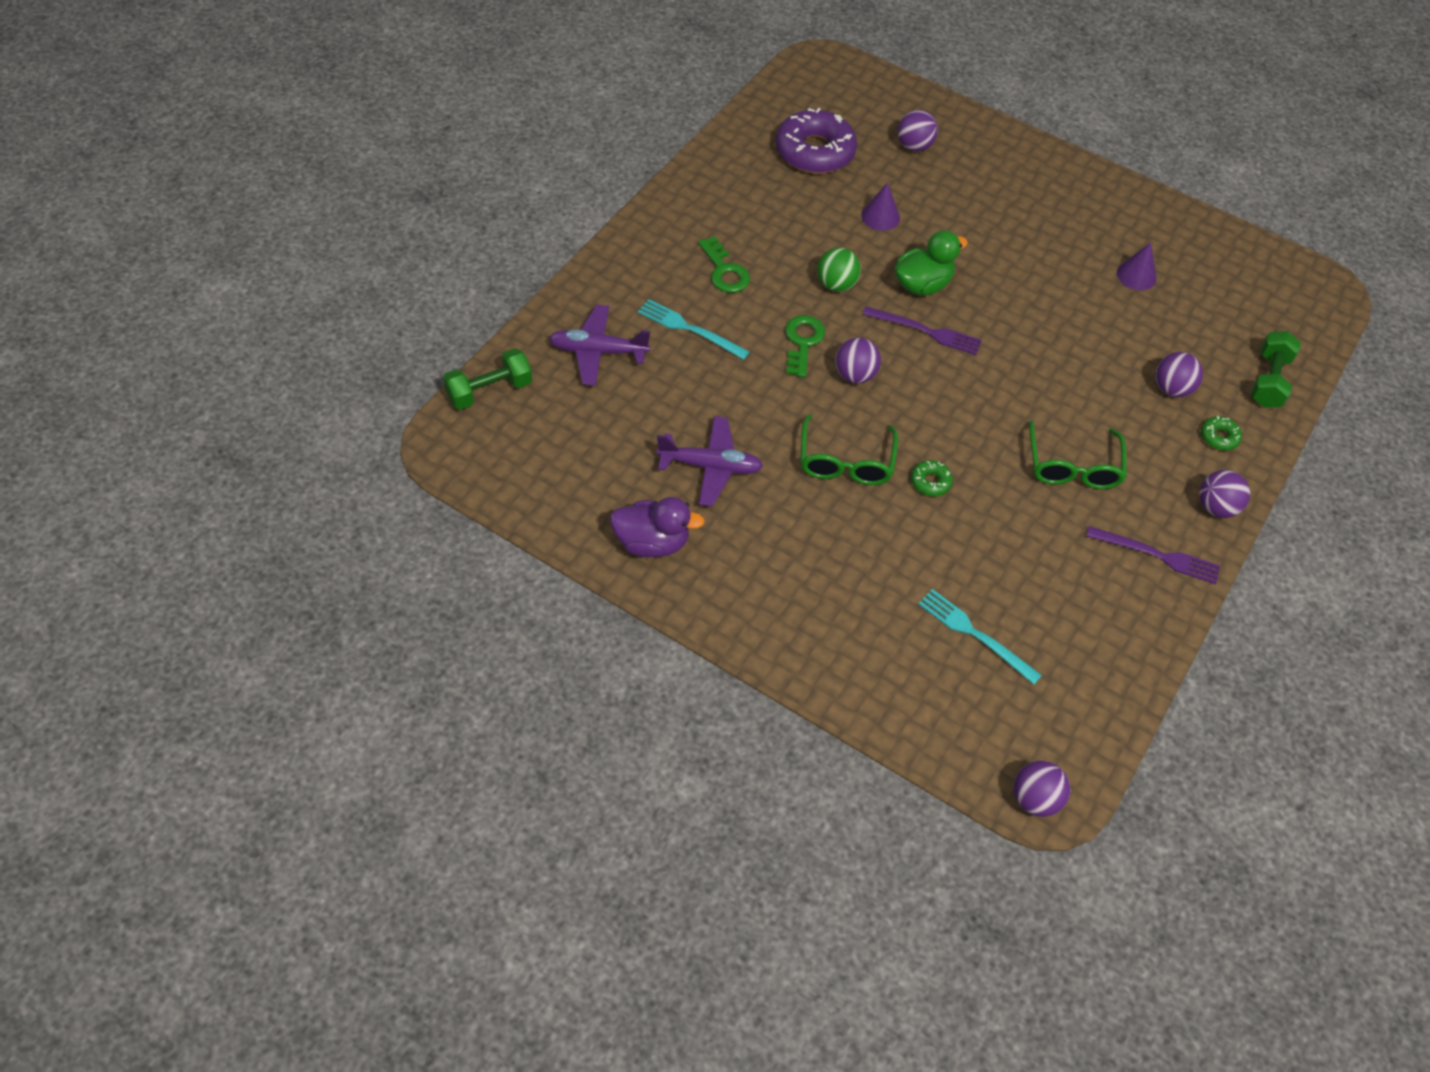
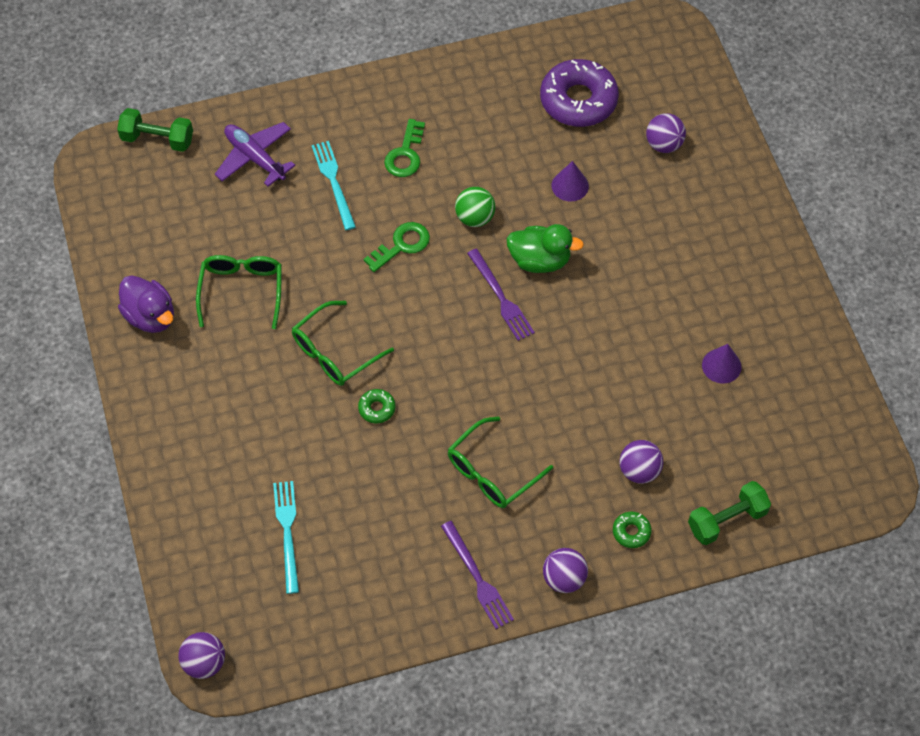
camera: 45 degrees right, 5 degrees up
(710, 467) = (241, 291): purple plane -> green glasses
(855, 375) = (411, 295): purple ball -> none

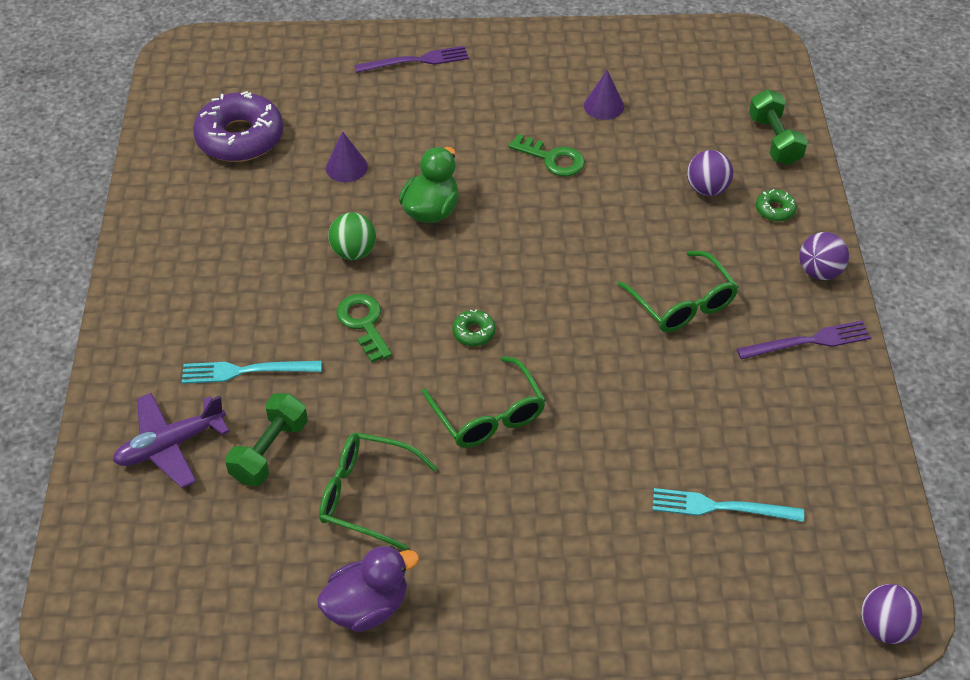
camera: 75 degrees left, 10 degrees down
(157, 139) = (85, 551): green dumbbell -> green dumbbell (269, 451)
(377, 408) = (576, 389): green donut -> green donut (474, 332)
(405, 154) = (238, 295): green key -> green key (552, 159)
(501, 297) = (467, 251): purple fork -> purple fork (416, 61)
(664, 144) = (328, 87): purple ball -> none

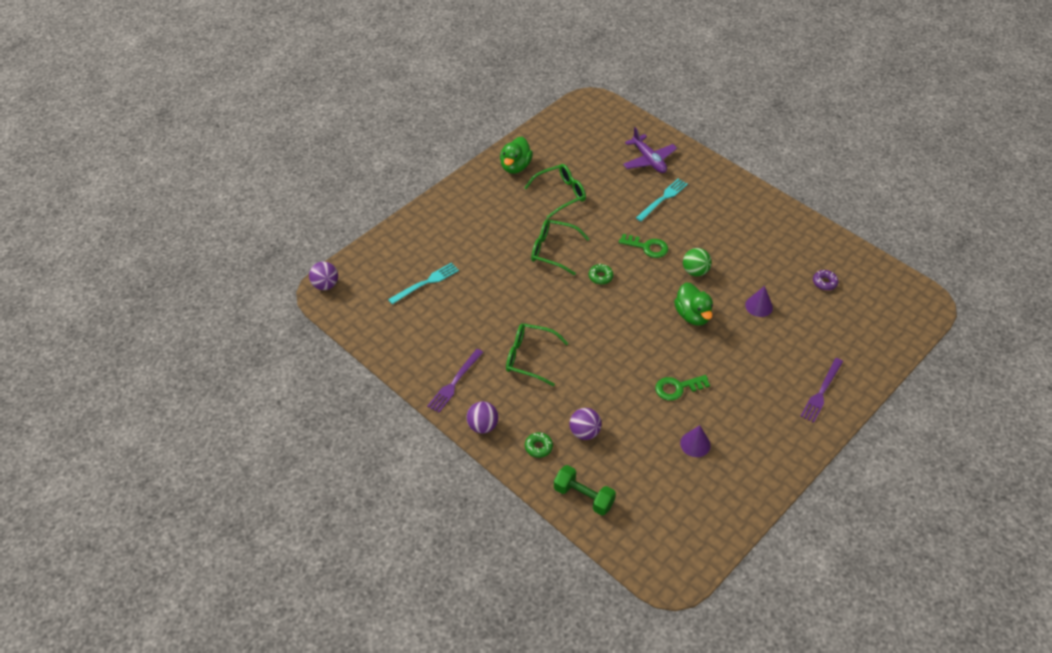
camera: 135 degrees right, 0 degrees up
(170, 445) = (649, 160): purple plane -> purple plane turned 135 degrees clockwise
(240, 137) = (824, 282): purple donut -> purple donut, size x0.43
(269, 451) = (613, 182): green dumbbell -> none
(367, 606) = (515, 166): purple duck -> green duck

